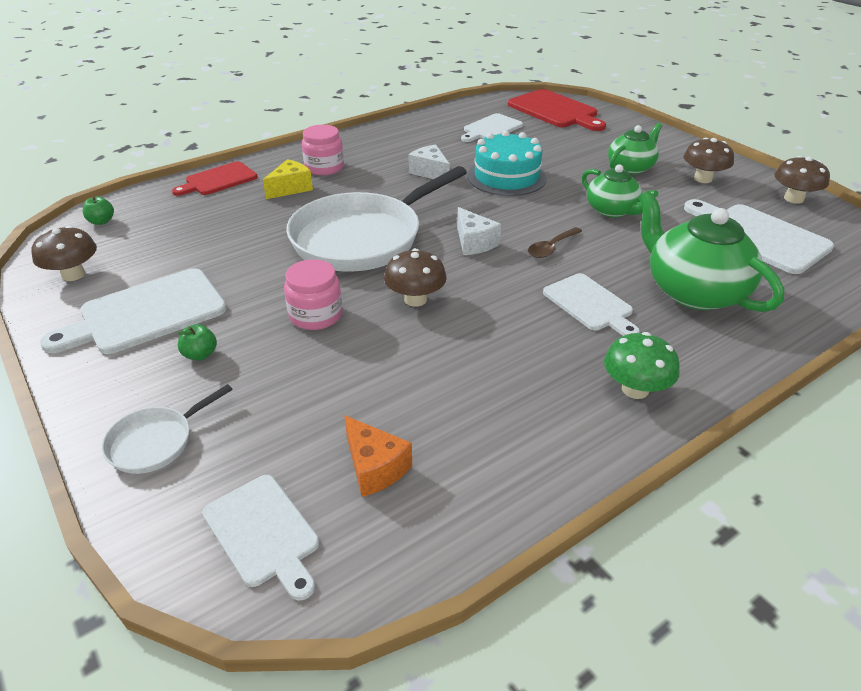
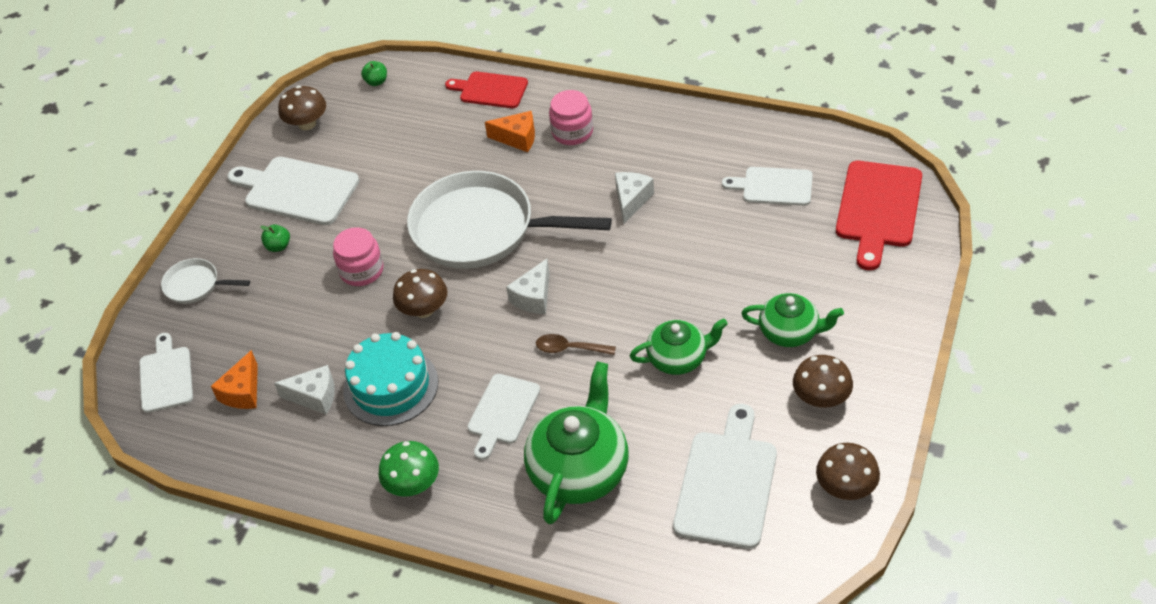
camera: 60 degrees right, 10 degrees up
(263, 533) = (166, 376): white cutting board -> white cutting board turned 150 degrees clockwise
(291, 188) = (517, 138): yellow cheese -> orange cheese
(446, 411) = (314, 396): none -> white cheese
(506, 177) = (674, 254): turquoise cake -> turquoise cake (391, 386)
(612, 210) = (678, 358): green teapot -> green teapot turned 120 degrees counterclockwise

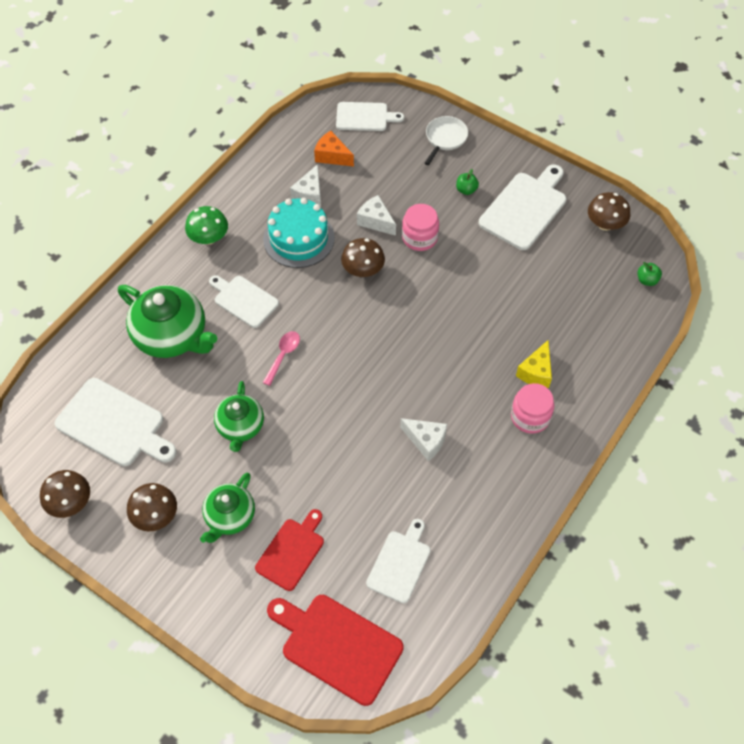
camera: 100 degrees right, 10 degrees up
(481, 229) = (434, 323): white pan -> none
(490, 90) = (609, 364): red cutting board -> red cutting board (292, 551)
(517, 138) = (536, 372): orange cheese -> yellow cheese
(533, 297) = (345, 343): white cheese -> white cheese (375, 221)
(569, 349) = (283, 355): brown spoon -> pink spoon

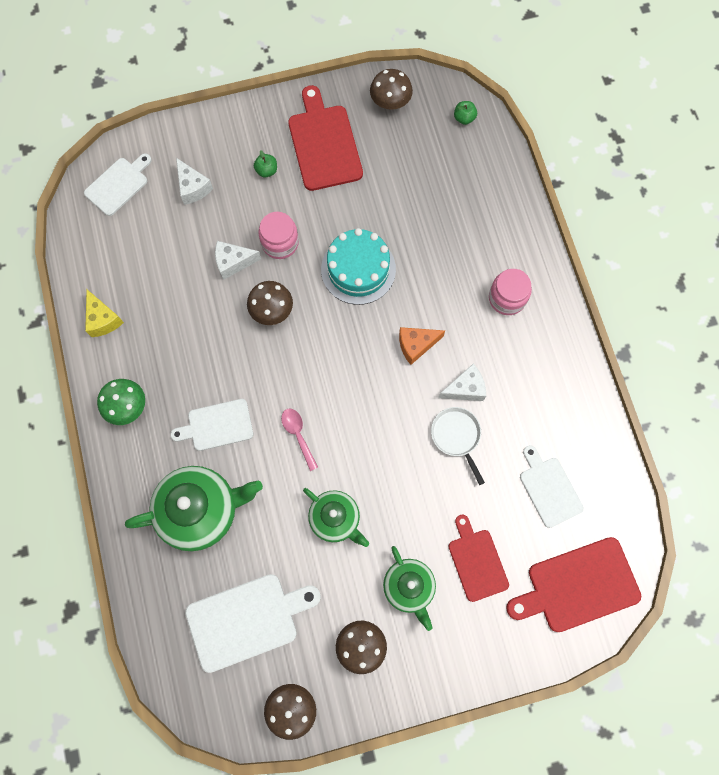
camera: 50 degrees left, 15 degrees up
(299, 238) = (195, 335): turquoise cake -> turquoise cake (358, 269)
(309, 194) = (158, 291): white cheese -> white cheese (193, 188)
(332, 156) = (135, 243): orange cheese -> orange cheese (416, 345)
(445, 138) = (201, 143): white pan -> white pan (457, 436)
(525, 208) = (324, 144): white cutting board -> red cutting board
(536, 372) = (474, 262): yellow cheese -> yellow cheese (103, 319)

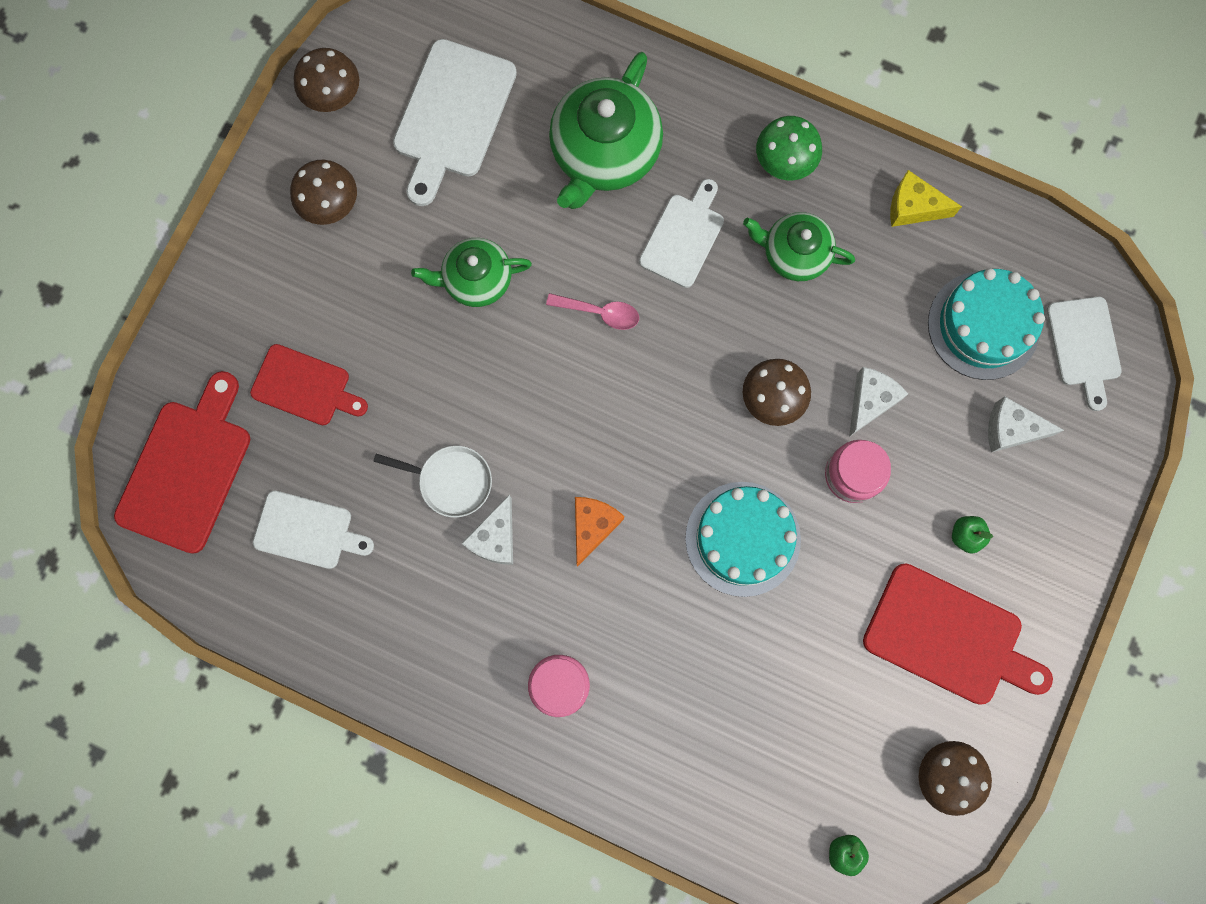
camera: 130 degrees right, 5 degrees up
(145, 238) = (983, 325): none -> turquoise cake
(409, 587) = (342, 296): green teapot -> green teapot (794, 254)

